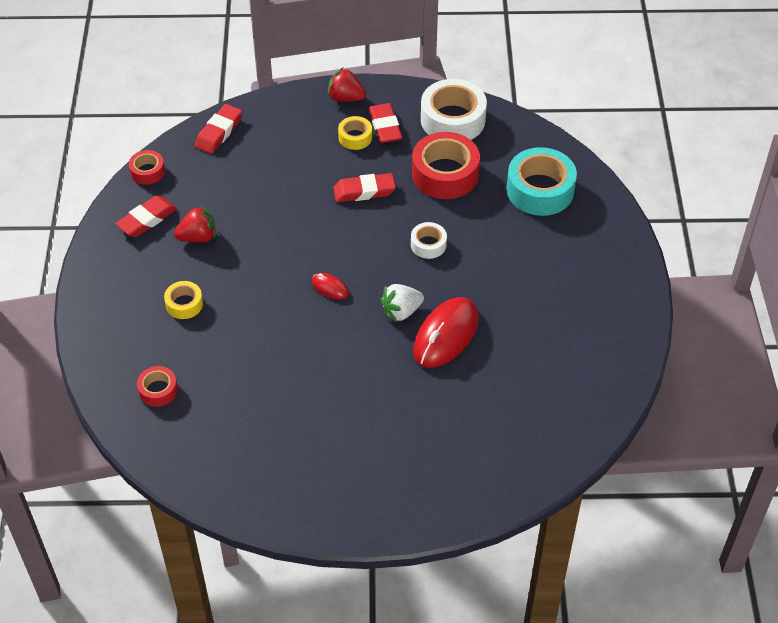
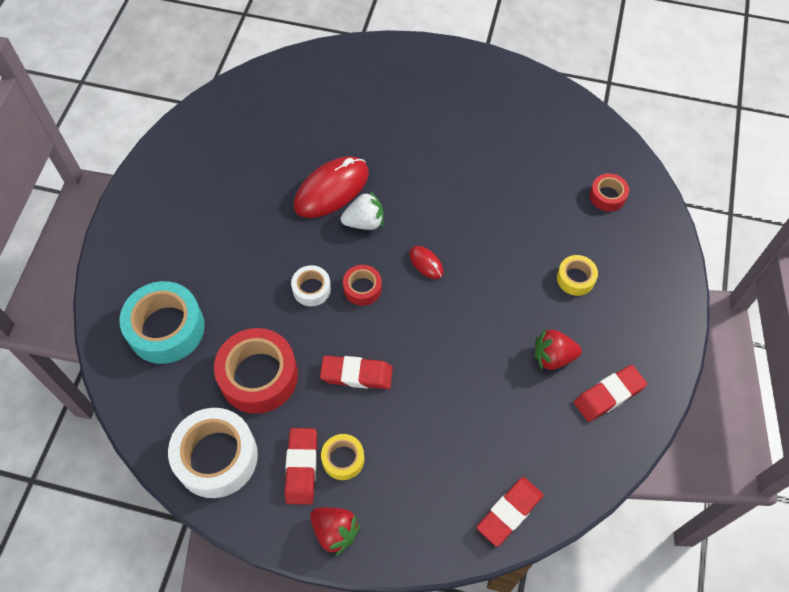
camera: 165 degrees left, 10 degrees up
(147, 171) = (604, 468): red tape -> red tape (362, 288)

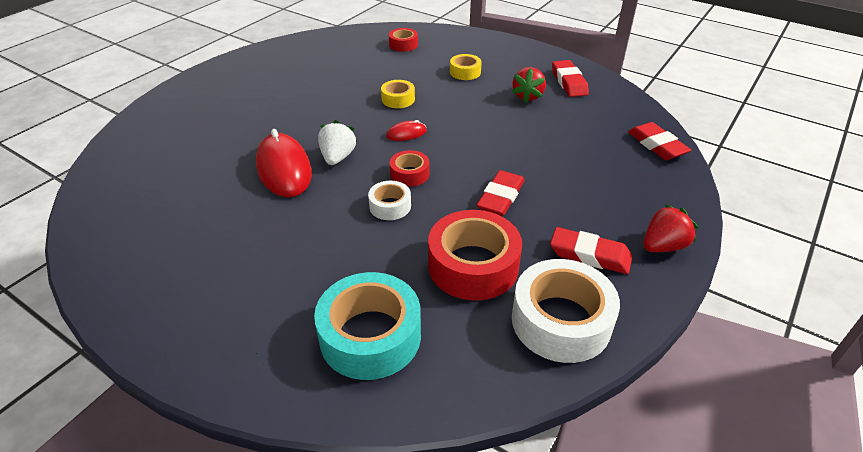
camera: 70 degrees left, 20 degrees down
(343, 459) = (587, 225): yellow tape -> yellow tape (398, 99)

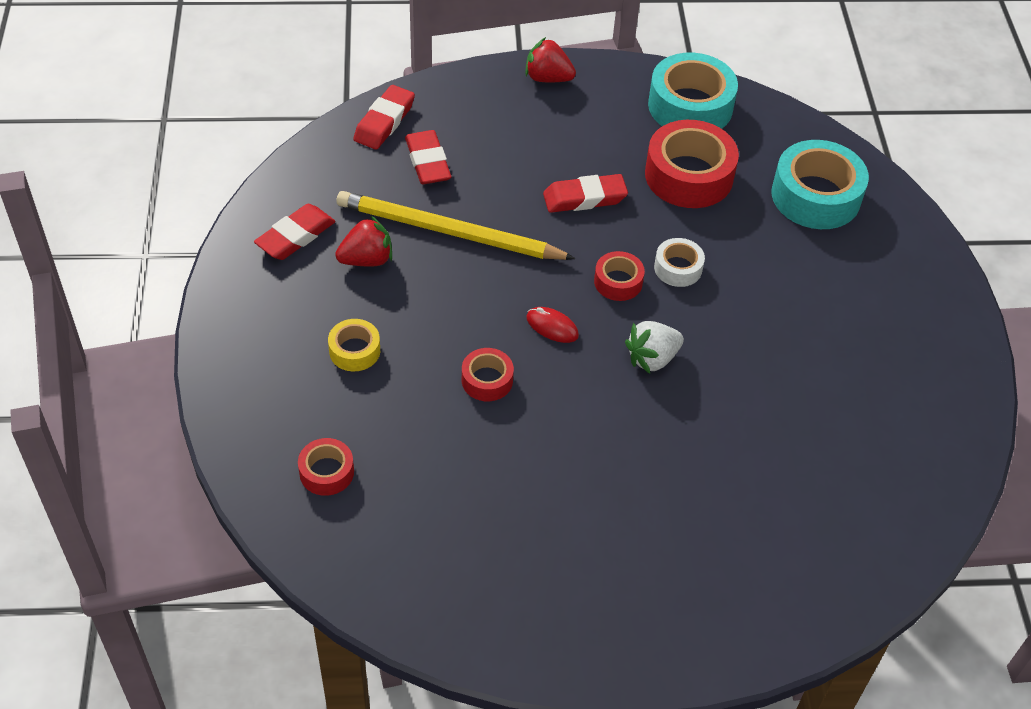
camera: 130 degrees left, 10 degrees up
(284, 169) = (716, 390): red mouse -> none
(398, 99) = (487, 380): yellow tape -> red tape
(523, 130) = (449, 232): none -> yellow pencil
(561, 321) = (690, 106): white tape -> turquoise tape
(589, 255) = (603, 115): red eraser -> red eraser (428, 162)

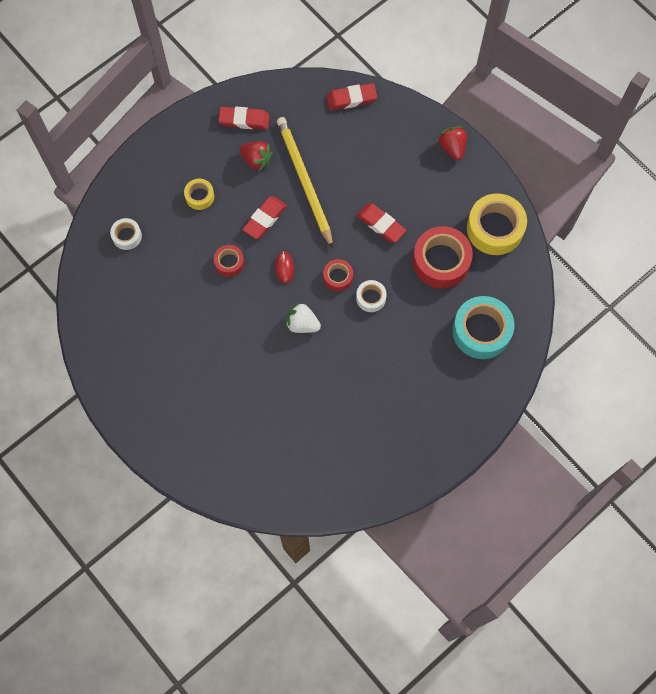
camera: 55 degrees right, 20 degrees up
(326, 472) = (127, 236): red tape -> white tape
(428, 162) = (342, 138): red eraser -> red eraser (265, 219)
(690, 106) = (495, 228): turquoise tape -> yellow tape

